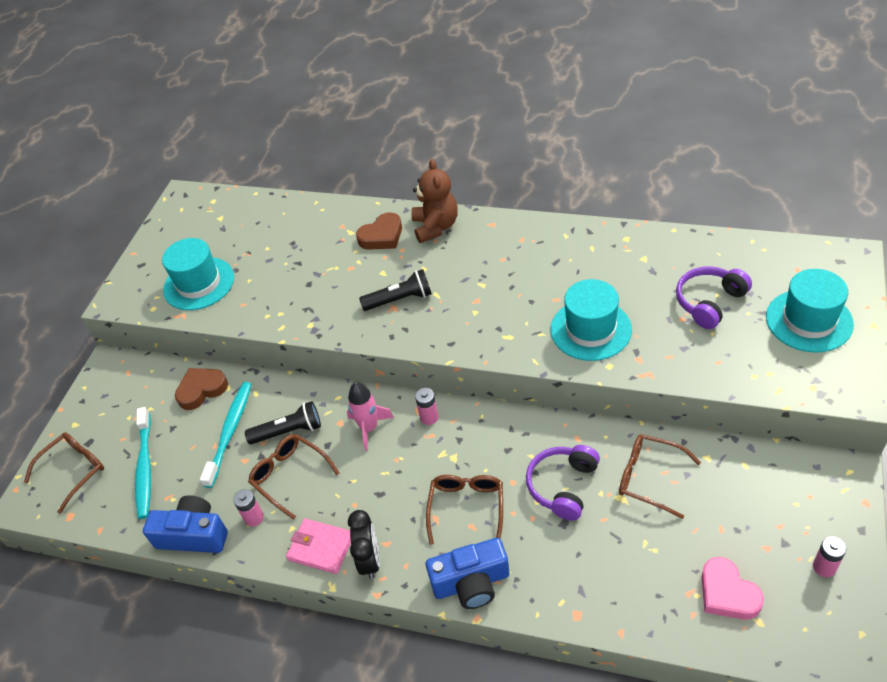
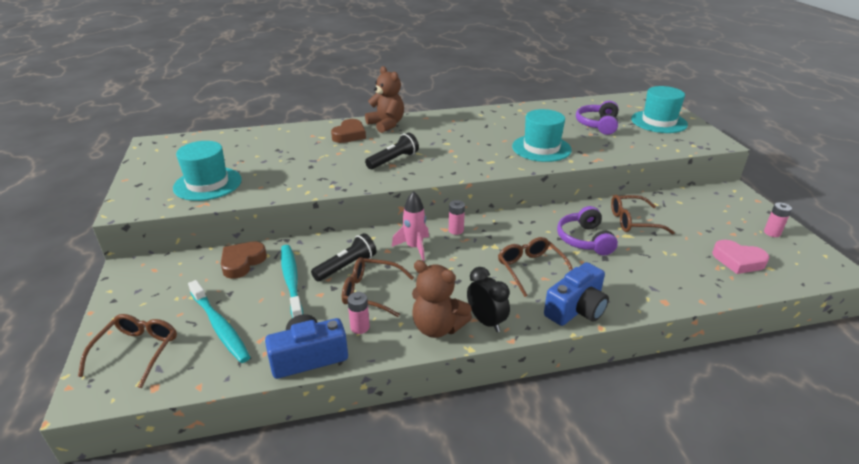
camera: 35 degrees left, 15 degrees down
(321, 548) = (437, 327): pink wallet -> brown teddy bear

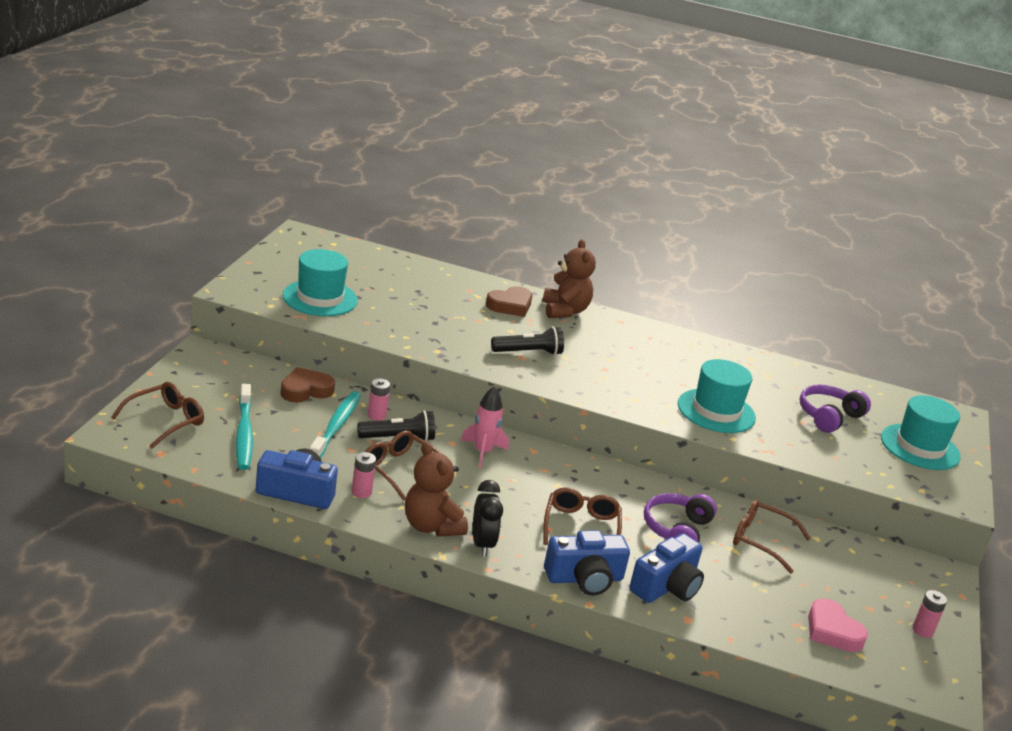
camera: 25 degrees right, 5 degrees down
(456, 230) = (544, 457): pink battery -> pink battery (376, 415)
(626, 284) = (666, 586): none -> blue camera

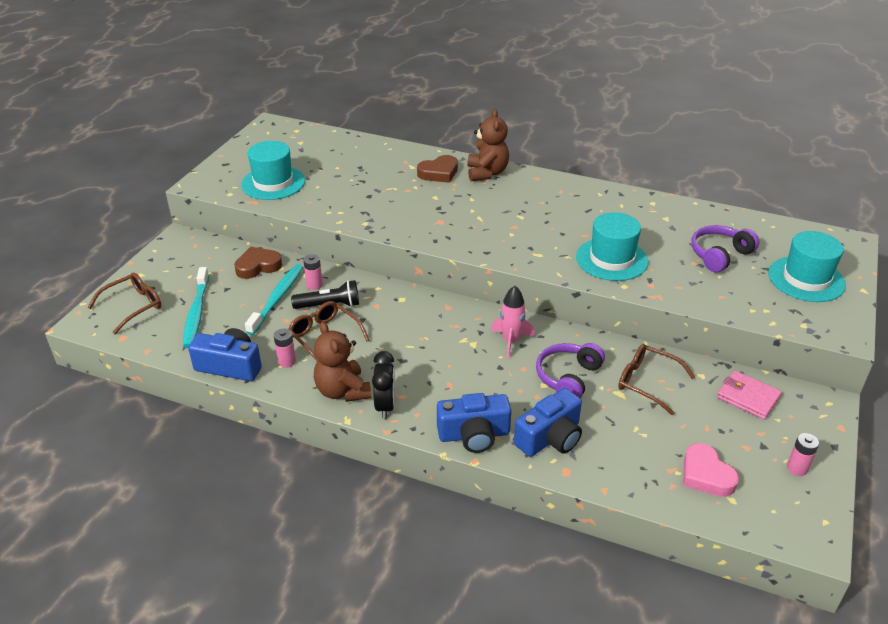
camera: 10 degrees right, 10 degrees up
(482, 452) = (401, 313): pink rocket -> pink rocket (511, 341)
(528, 352) = (447, 217): black flashlight -> none
(581, 526) = (479, 381): brown glasses -> none
(866, 562) = (748, 397): none -> pink wallet

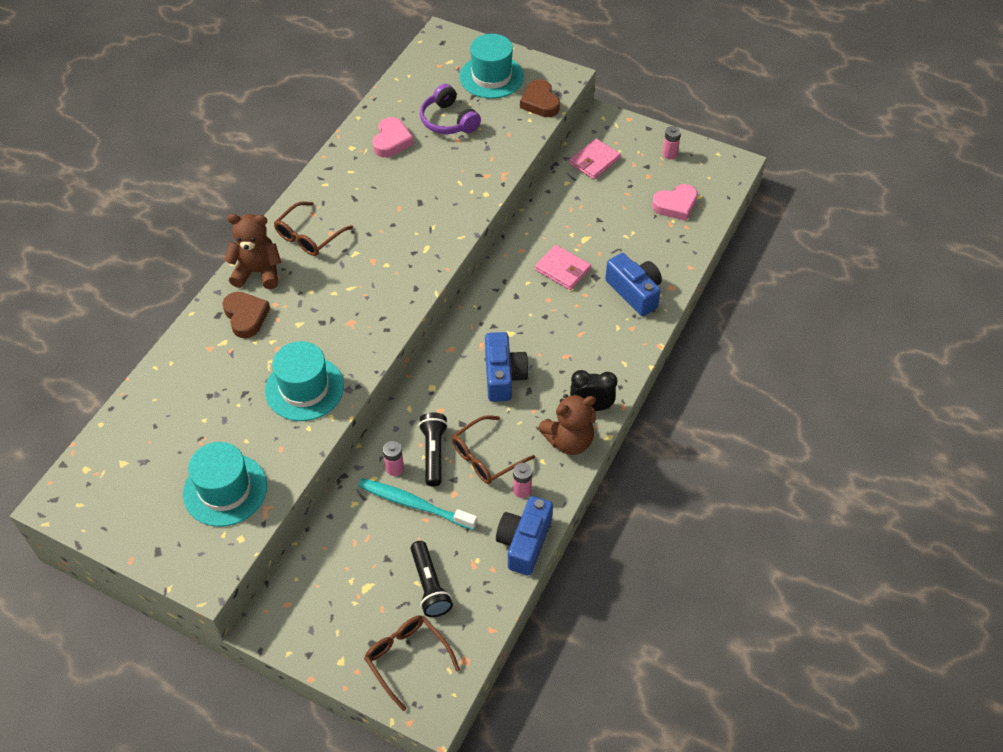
camera: 85 degrees left, 15 degrees up
(196, 313) = (429, 586): turquoise toothbrush -> black flashlight
(258, 266) = (347, 528): brown heart -> brown heart (540, 102)
(474, 435) = (630, 343): blue camera -> blue camera (503, 376)
(511, 341) = (510, 304): pink rocket -> none
(568, 377) = (562, 269): purple headphones -> pink wallet
(611, 259) = (443, 195): turquoise hat -> turquoise hat (304, 388)
(647, 382) = (572, 218): brown glasses -> brown glasses (309, 236)
(672, 224) = (392, 141): none -> pink heart

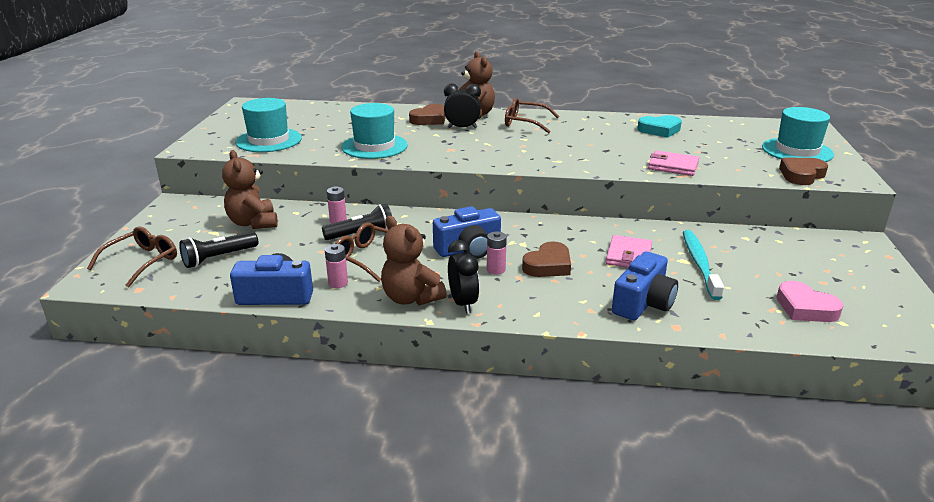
camera: 70 degrees right, 25 degrees down
(292, 295) = (462, 128): none -> black clock
(361, 547) = (253, 223): none -> brown teddy bear
(392, 141) = (660, 130): pink heart -> turquoise heart
(414, 504) = (303, 236): turquoise toothbrush -> turquoise toothbrush (699, 263)
(448, 121) = (714, 144): purple headphones -> none
(555, 329) = (548, 265): none -> brown heart
(594, 161) = (796, 247): pink wallet -> pink wallet (673, 166)
(669, 154) = (878, 290): pink battery -> pink battery (496, 269)

